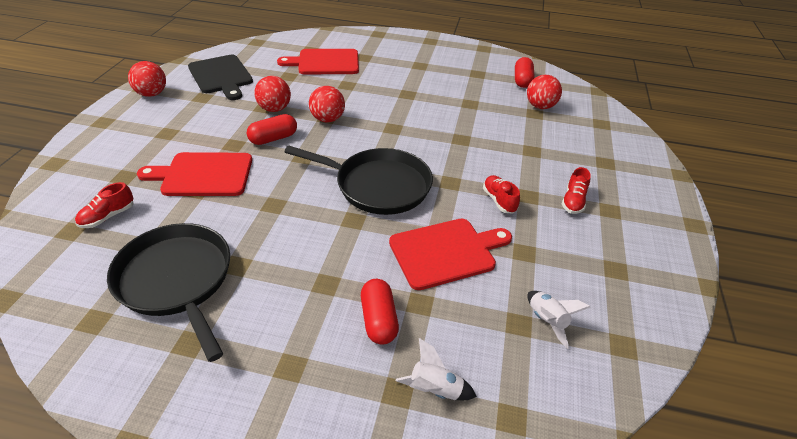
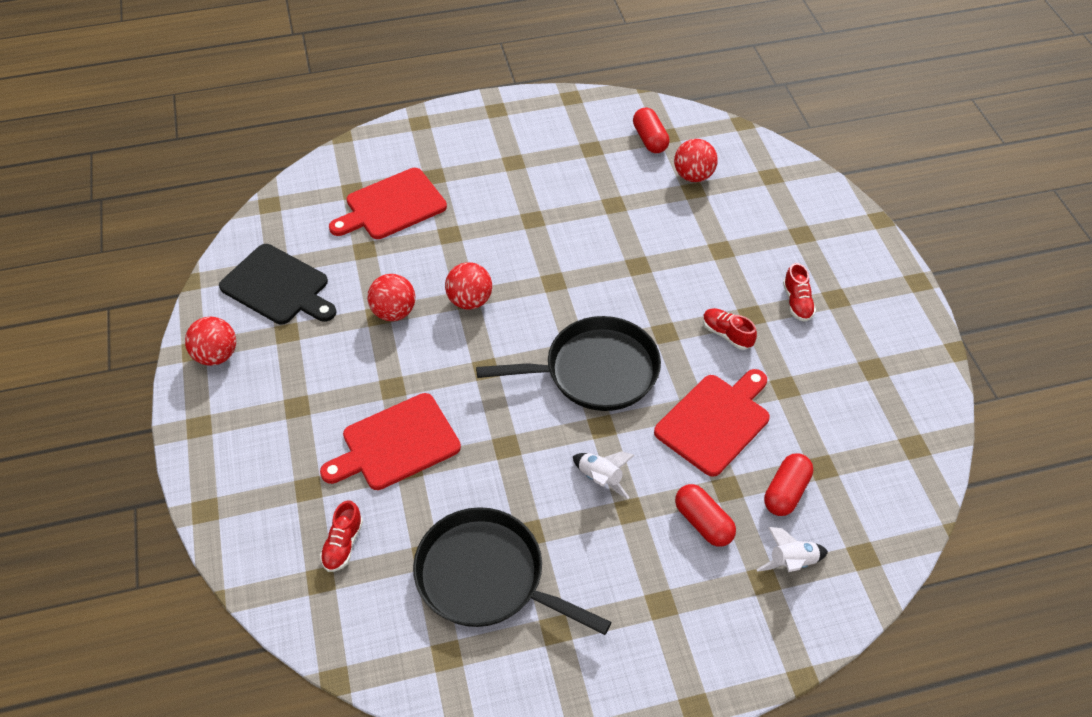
camera: 25 degrees left, 10 degrees up
(273, 138) = (430, 357): red capsule -> red capsule (786, 492)
(547, 321) = (843, 453): white rocket -> white rocket (600, 478)

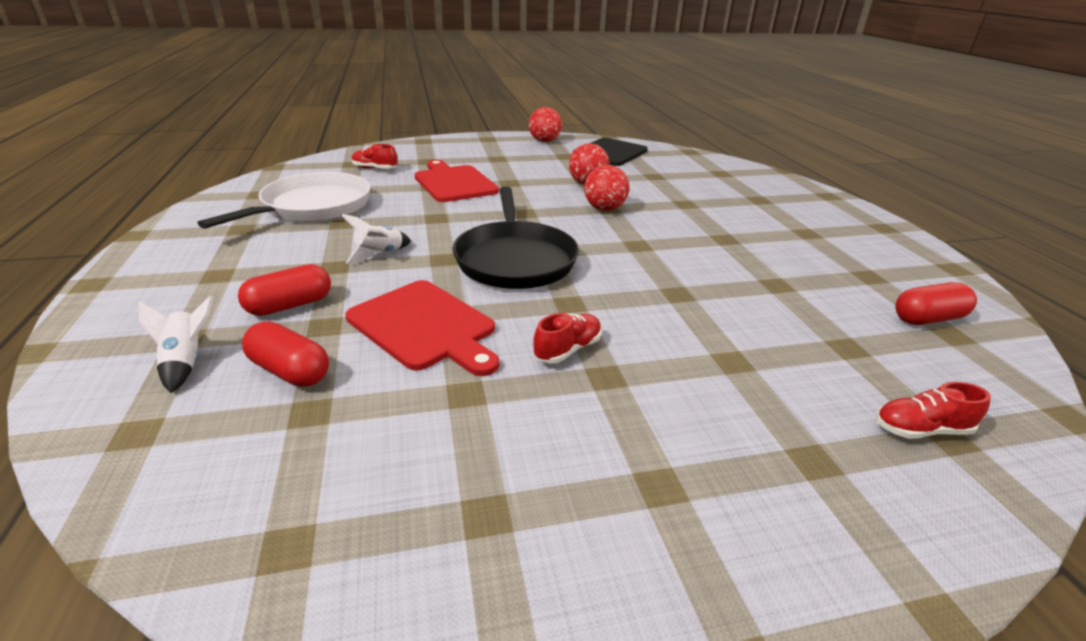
camera: 90 degrees right, 20 degrees down
(392, 206) = (710, 184): red cutting board -> none
(486, 577) = (313, 207): black pan -> white pan
(693, 176) = (879, 350): red ball -> none
(797, 302) = (640, 430): red shoe -> red shoe (920, 430)

